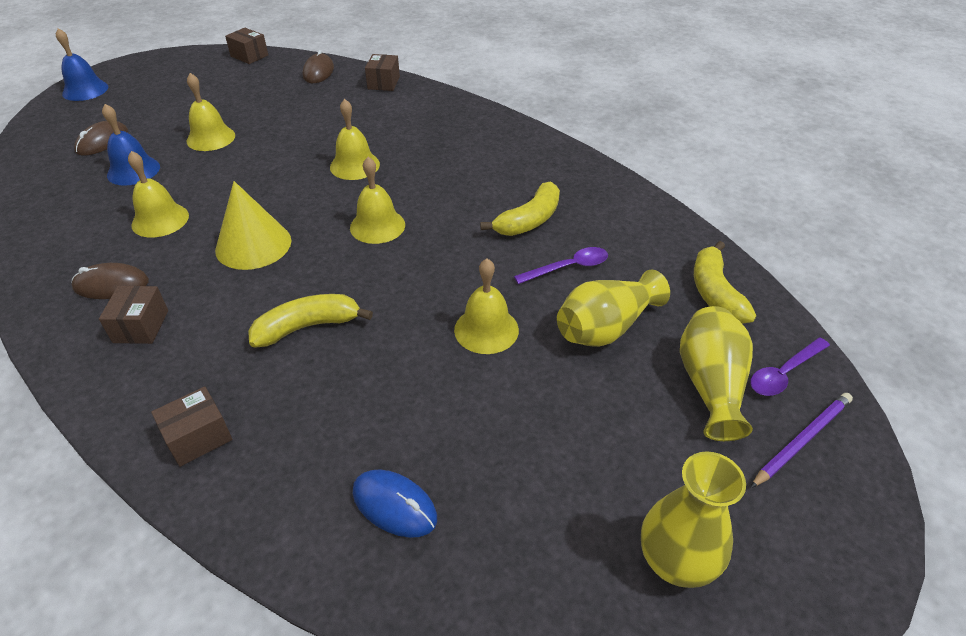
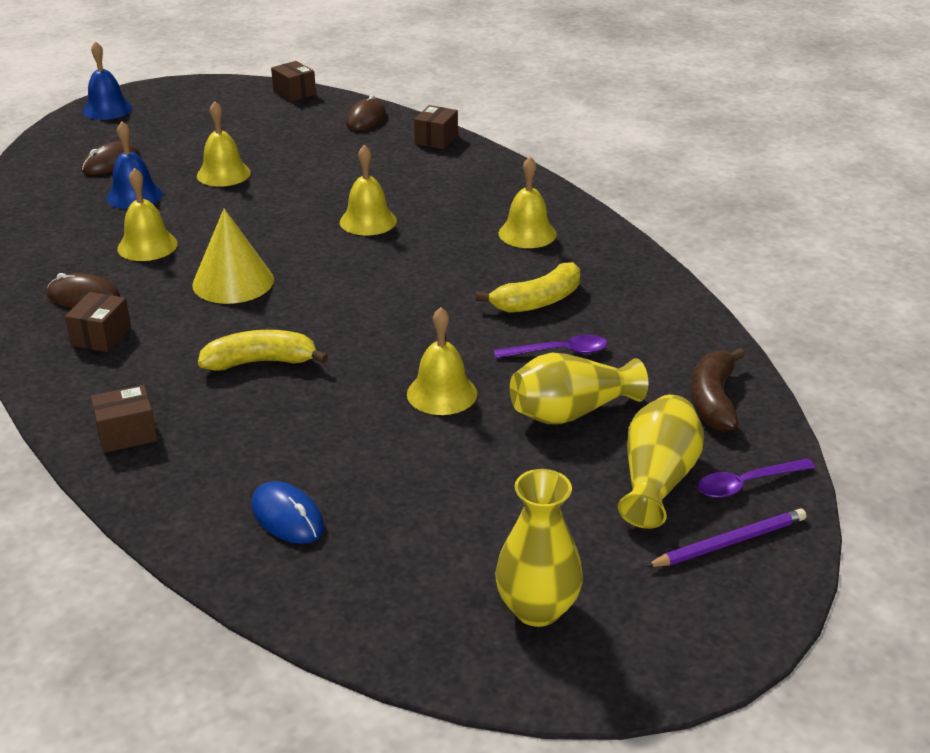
camera: 15 degrees right, 10 degrees down
(377, 226) = (368, 283): yellow bell -> yellow bell (527, 233)
(715, 293) = (713, 401): yellow banana -> brown banana

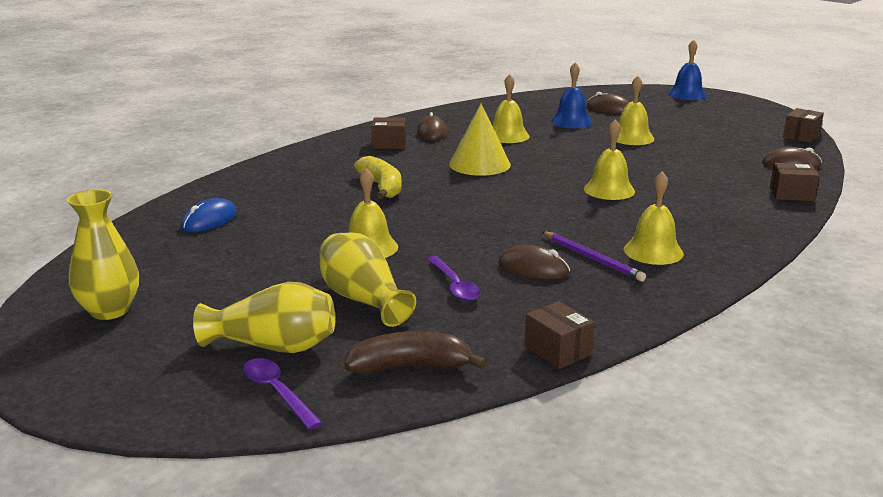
camera: 75 degrees right, 10 degrees down
(127, 434) = (287, 168): brown box -> brown box (557, 350)
(538, 301) = (533, 268): yellow banana -> brown mouse
(729, 542) = (189, 387): purple pencil -> purple pencil (592, 258)

